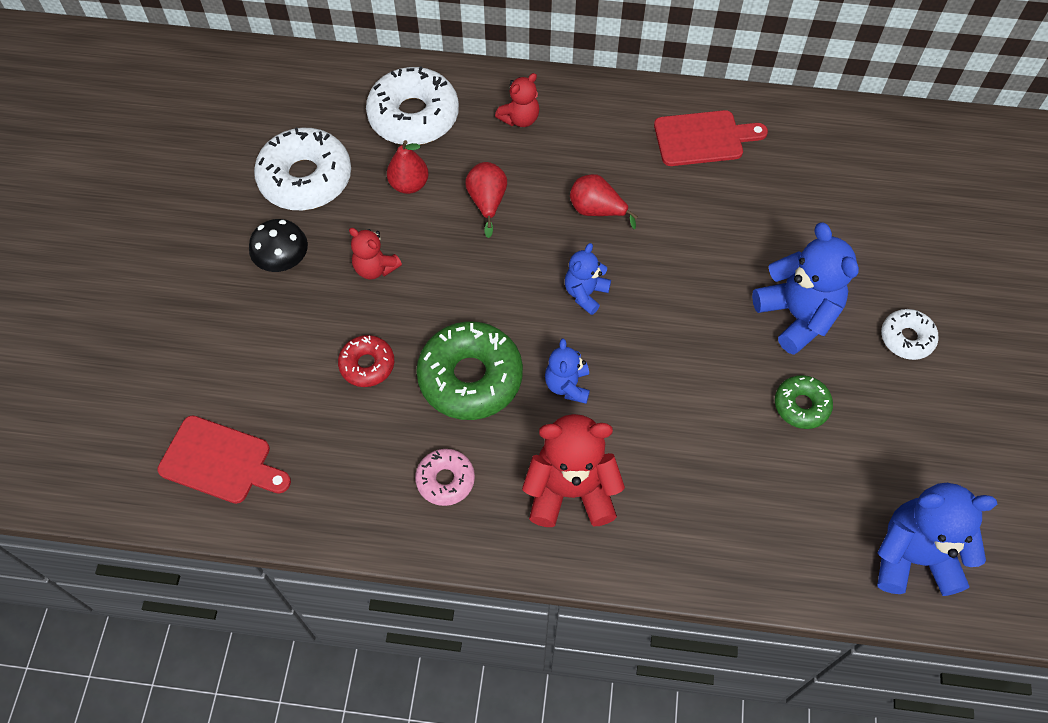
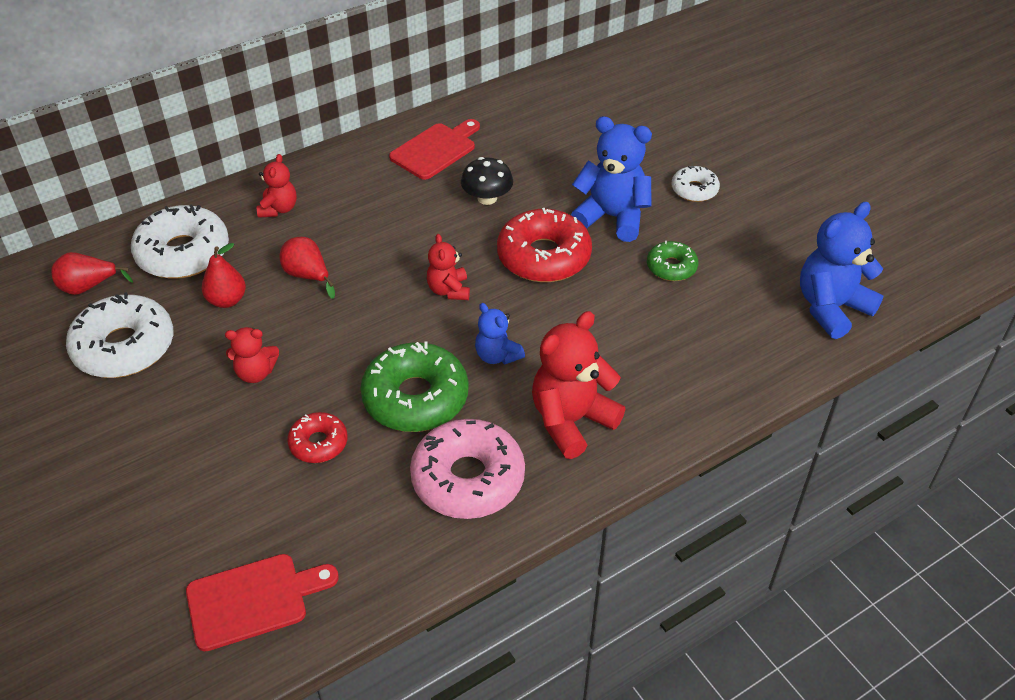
camera: 40 degrees left, 15 degrees down
(283, 260) = (162, 416): black mushroom -> black mushroom (487, 198)
(445, 480) = (468, 479): pink donut -> pink donut, size x1.87
(585, 293) = (449, 290): blue teddy bear -> red teddy bear
(597, 210) = (402, 234): red pear -> red pear (88, 287)
(696, 315) = (544, 257): none -> red donut

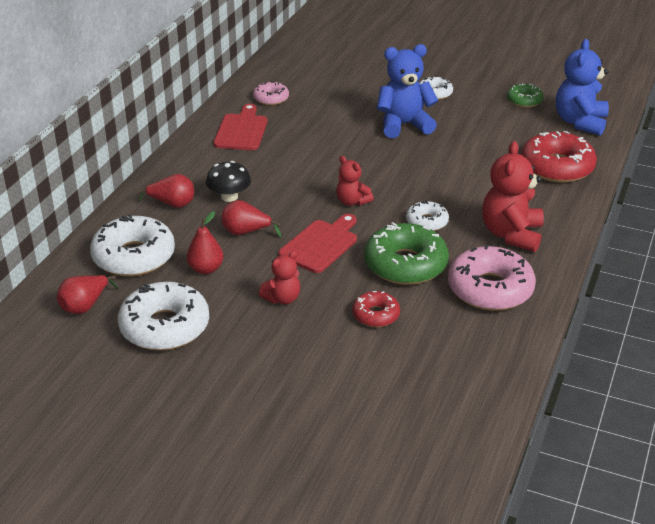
camera: 35 degrees left, 10 degrees down
(253, 600) = (443, 411): red cutting board -> red cutting board (320, 244)
(279, 209) = (172, 204): red teddy bear -> red pear
(487, 198) = (312, 144): black mushroom -> black mushroom (229, 196)
(497, 356) = (427, 222): blue teddy bear -> white donut
(507, 122) = (271, 98): none -> pink donut
(544, 257) = (389, 161): red donut -> red donut (557, 167)
(671, 267) = (471, 137): green donut -> green donut (524, 100)

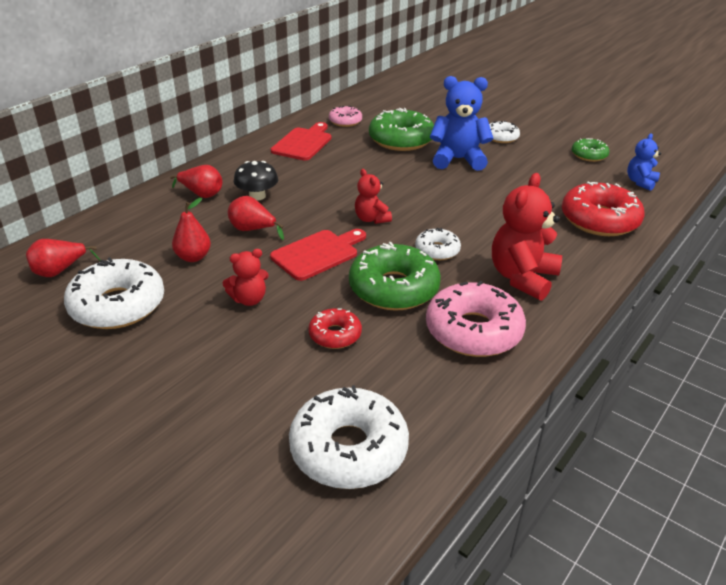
camera: 15 degrees right, 0 degrees up
(134, 256) = (135, 234): white donut -> white donut (348, 449)
(338, 111) = (401, 140): none -> green donut
(580, 122) = (640, 182): blue teddy bear -> blue teddy bear, size x0.56

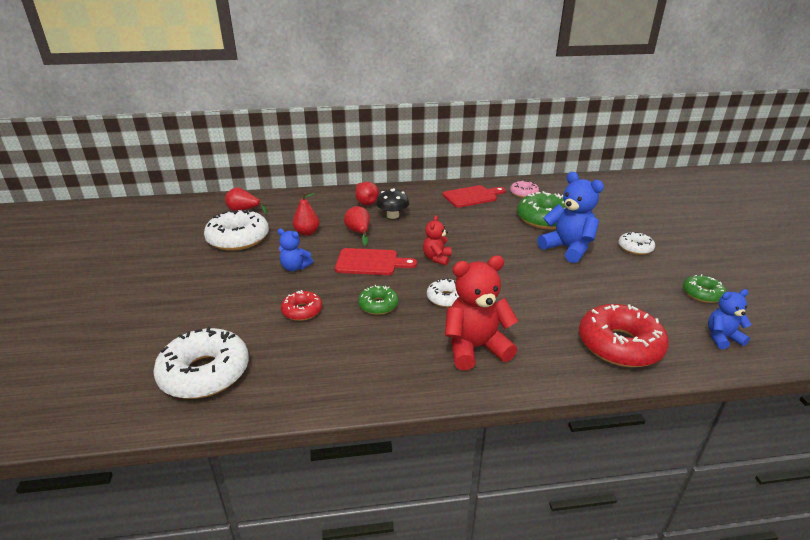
camera: 45 degrees right, 5 degrees down
(249, 299) = (295, 267): red teddy bear -> blue teddy bear
(393, 288) = (378, 305): green donut -> green donut, size x0.54
(473, 331) = (381, 359): pink donut -> none

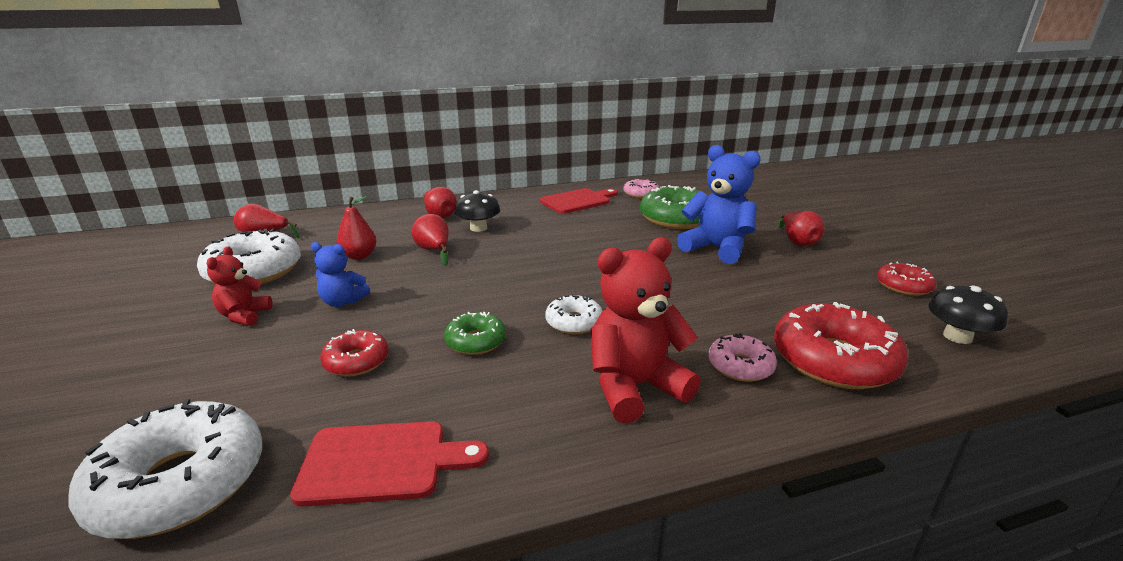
camera: 10 degrees left, 5 degrees down
(370, 262) = (456, 286): red cutting board -> red cutting board (382, 462)
(437, 258) = (549, 273): red teddy bear -> red teddy bear (244, 316)
(551, 342) = (740, 366): none -> pink donut
(635, 248) = (797, 242): white donut -> red pear
(702, 294) = (903, 286): green donut -> red donut
(722, 338) = (957, 337): blue teddy bear -> black mushroom

